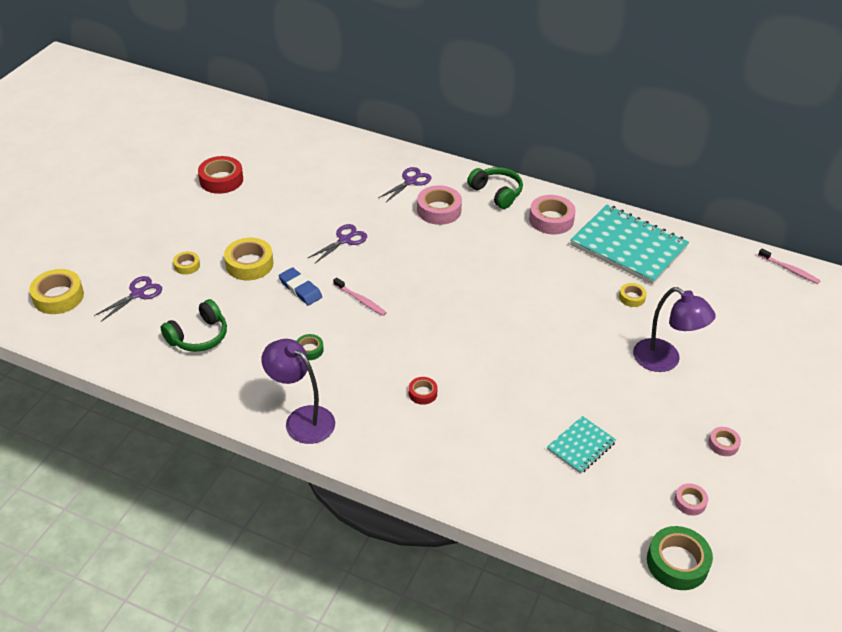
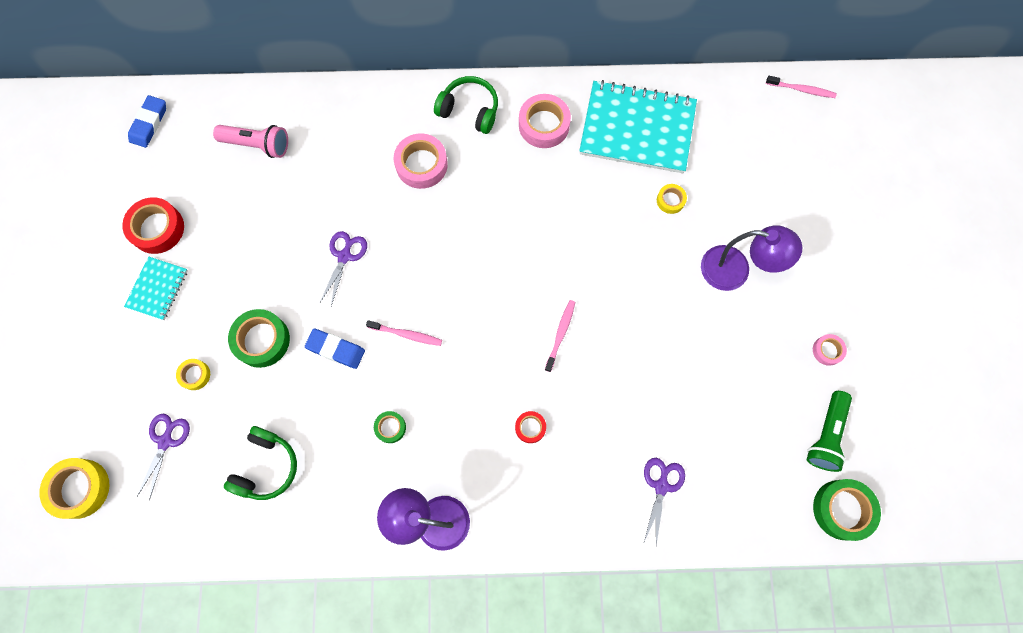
camera: 25 degrees left, 30 degrees up
(249, 264) = (262, 340): yellow tape -> green tape
(257, 126) = (149, 123): none -> blue eraser
(324, 160) = (257, 145): none -> pink flashlight
(410, 181) = (369, 134): purple scissors -> purple scissors (661, 486)
(486, 345) = (560, 334): none -> pink toothbrush
(581, 446) = (705, 418): turquoise notebook -> turquoise notebook (158, 289)
(690, 502) = (826, 435): pink tape -> green flashlight

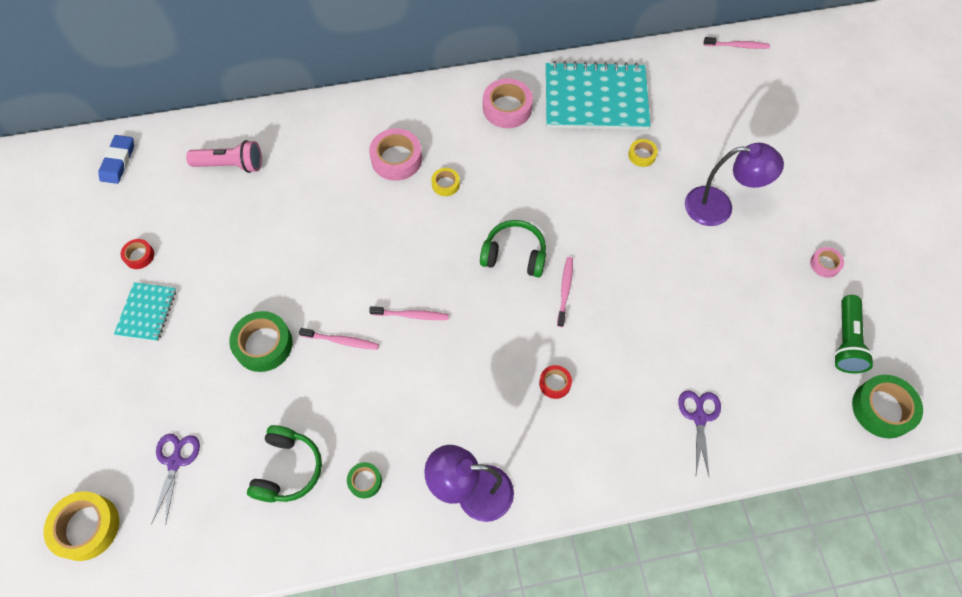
camera: 10 degrees left, 10 degrees down
(157, 228) = (139, 256): red tape -> red tape, size x0.54
(195, 375) = (198, 390): yellow tape -> yellow tape (445, 184)
(336, 349) = (341, 341): blue eraser -> pink toothbrush
(344, 256) = (335, 252): purple scissors -> none
(390, 427) = (412, 407): green tape -> green tape (365, 481)
(469, 110) = (433, 105): green headphones -> green headphones (514, 255)

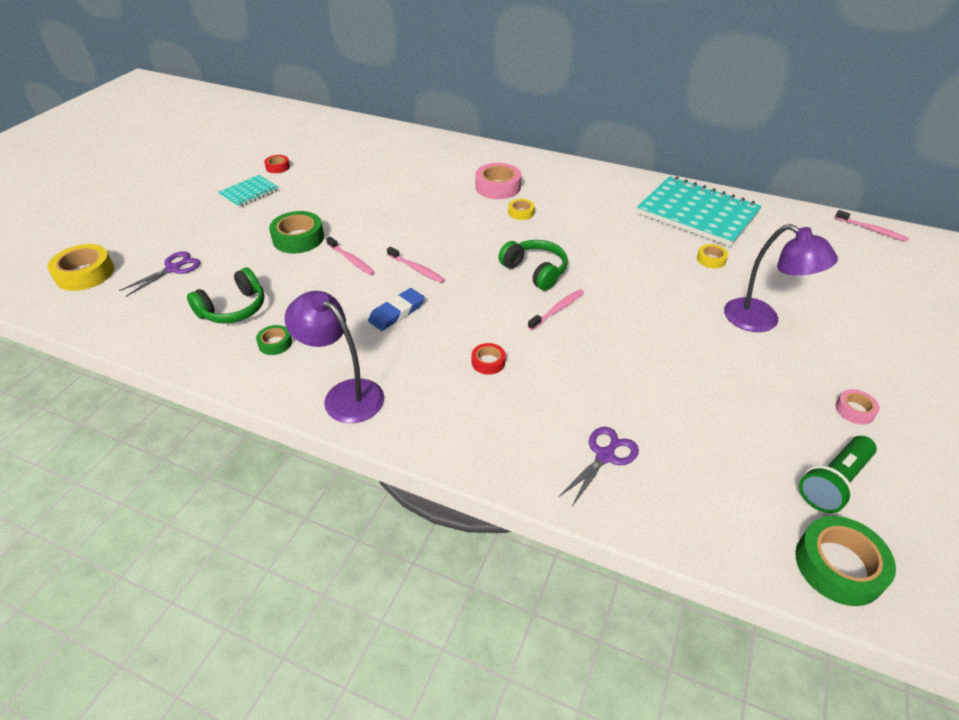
camera: 35 degrees right, 20 degrees down
(118, 161) = (318, 125): blue eraser -> blue eraser (397, 312)
(230, 165) = (382, 149): pink flashlight -> none
(507, 108) = (613, 192): pink tape -> none

